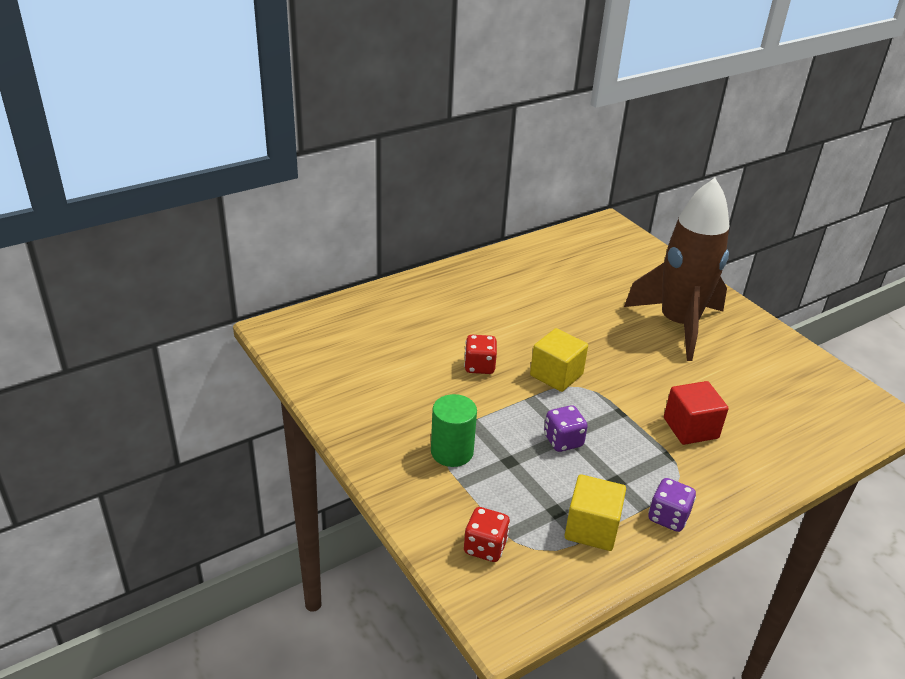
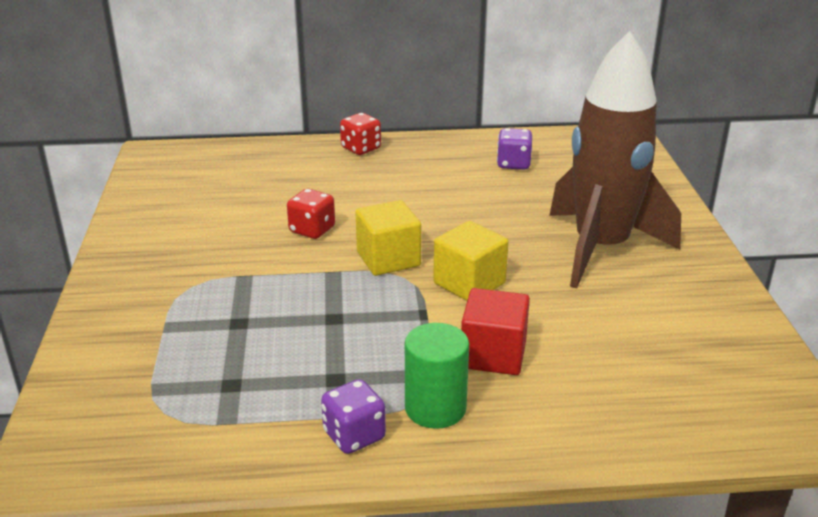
camera: 30 degrees right, 5 degrees down
(452, 452) = (189, 296): green cylinder -> green cylinder (435, 408)
(485, 547) = (114, 392): red dice -> red dice (361, 148)
(563, 441) = (320, 321): purple dice -> purple dice (513, 164)
(591, 528) = (249, 415): yellow cube -> yellow cube (469, 283)

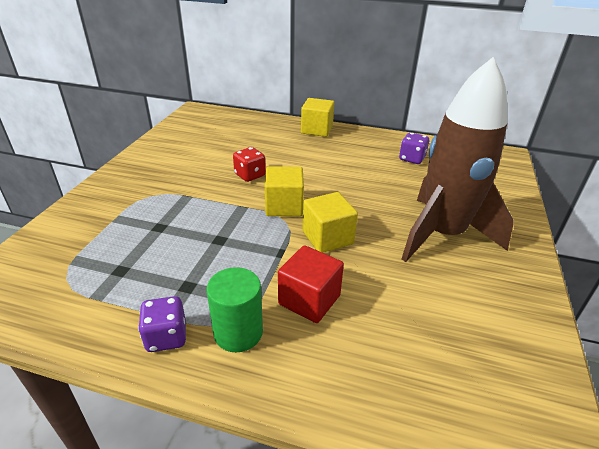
camera: 20 degrees right, 5 degrees up
(361, 148) = (317, 130): red dice -> yellow cube

